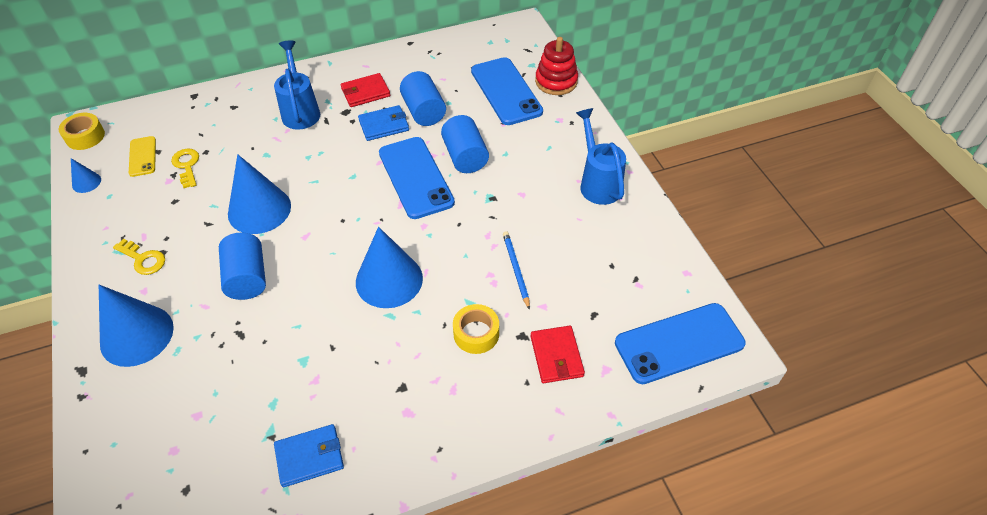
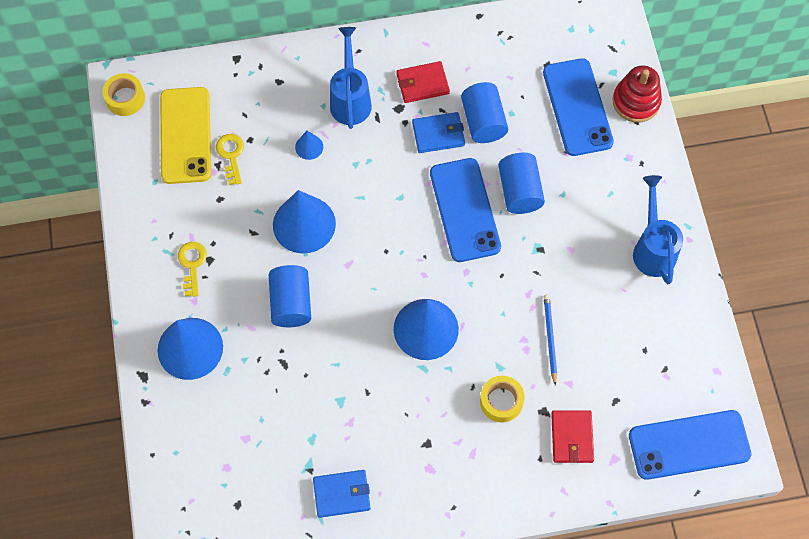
camera: 10 degrees right, 15 degrees up
(86, 182) = (131, 160): blue cone -> blue cone (309, 147)
(142, 156) = (186, 135): yellow phone -> yellow phone, size x1.92
(143, 259) = (192, 265): yellow key -> yellow key turned 135 degrees counterclockwise

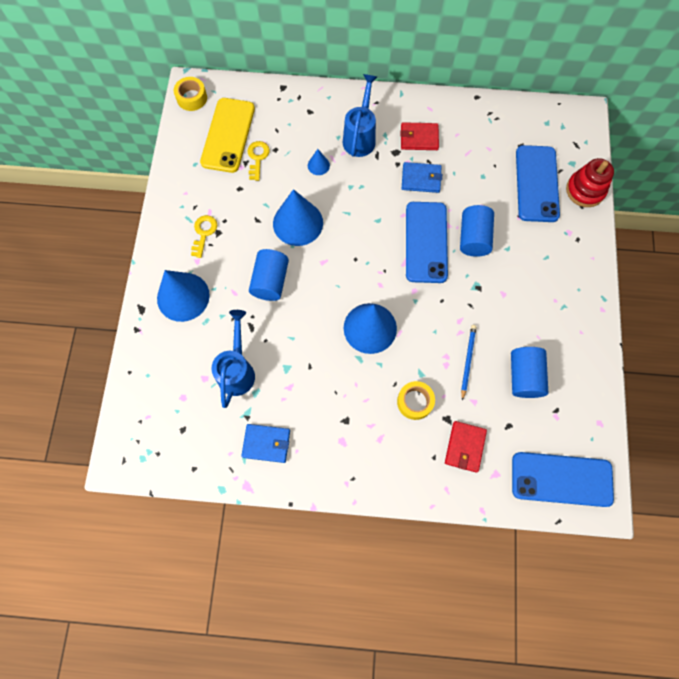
camera: 15 degrees right, 5 degrees up
(483, 121) = (459, 177): blue cylinder -> blue cylinder (524, 376)
(652, 248) = (570, 309): blue watering can -> blue watering can (237, 369)

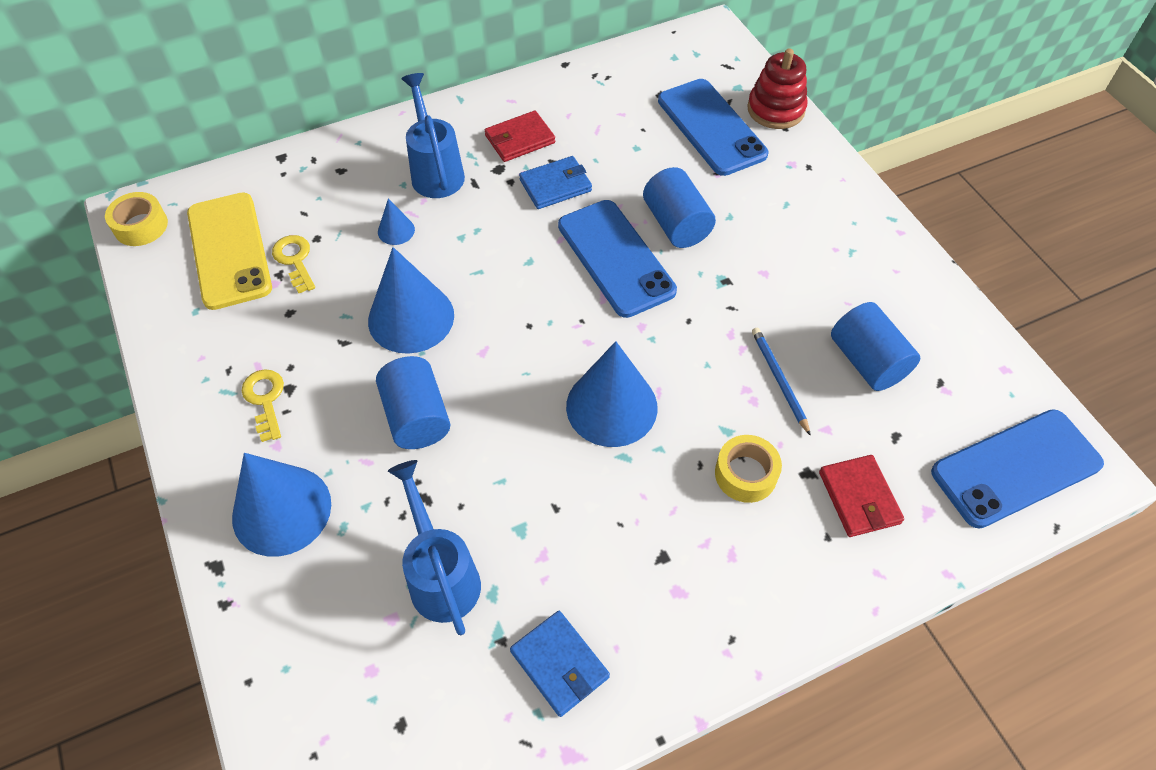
camera: 30 degrees left, 15 degrees down
(266, 443) = (560, 664): blue wallet -> blue wallet turned 75 degrees clockwise

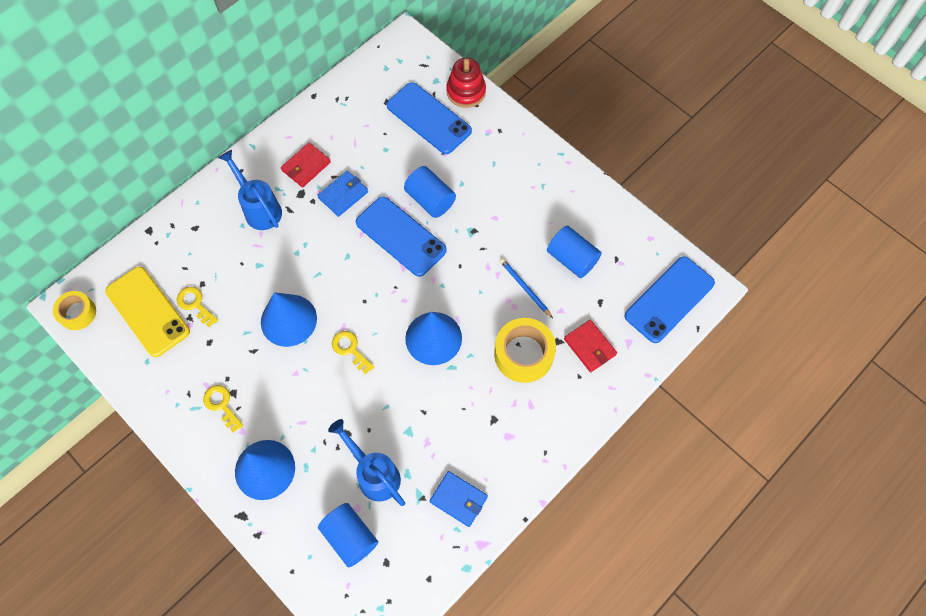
camera: 20 degrees left, 10 degrees up
(396, 230) = (252, 261): blue cone -> none
(416, 417) = (320, 384): blue cylinder -> blue cylinder (350, 537)
(481, 383) = (350, 349): none -> yellow key
(745, 474) = (523, 354): yellow tape -> yellow tape, size x1.60

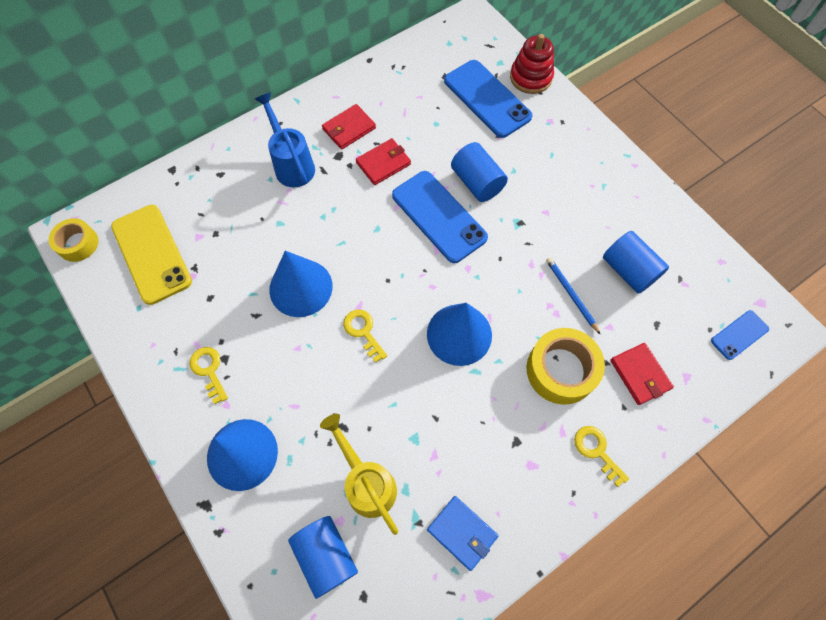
camera: 10 degrees right, 0 degrees up
(195, 304) = (203, 254): yellow key -> yellow key (597, 451)
(343, 195) = (383, 163): blue wallet -> red wallet
(374, 473) = (366, 482): blue watering can -> yellow watering can
(669, 299) = (739, 335): blue phone -> blue phone, size x0.52

